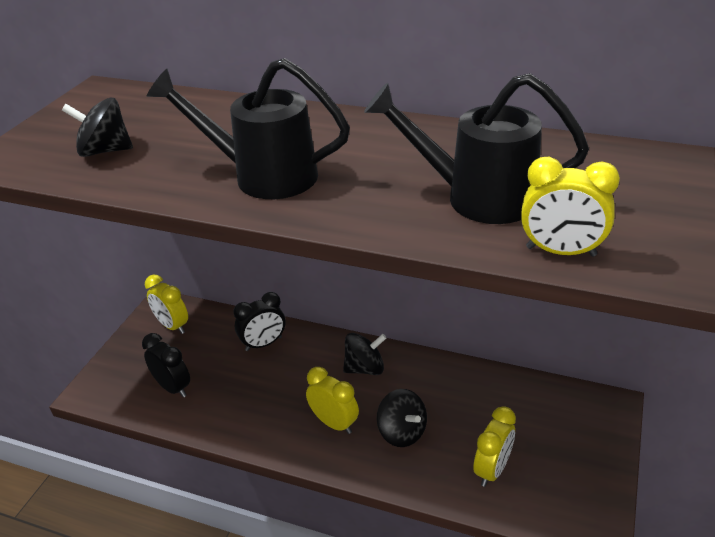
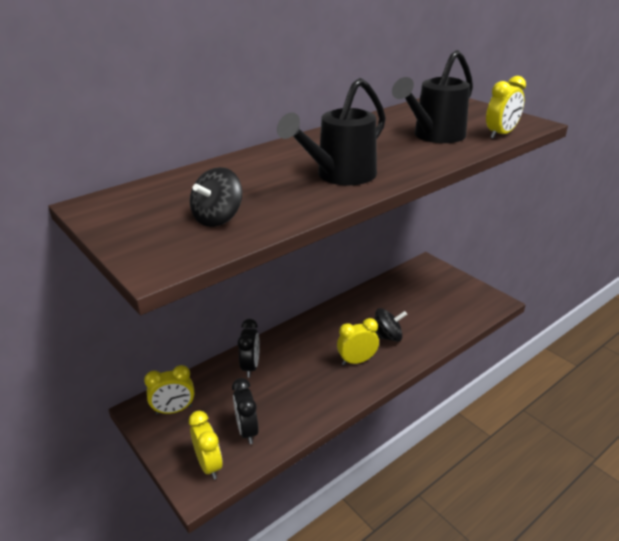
camera: 60 degrees left, 5 degrees down
(173, 387) = (247, 431): black clock -> black clock turned 90 degrees counterclockwise
(365, 368) = (321, 330): black spinning top -> none
(492, 469) = (439, 316): yellow clock -> yellow clock (209, 465)

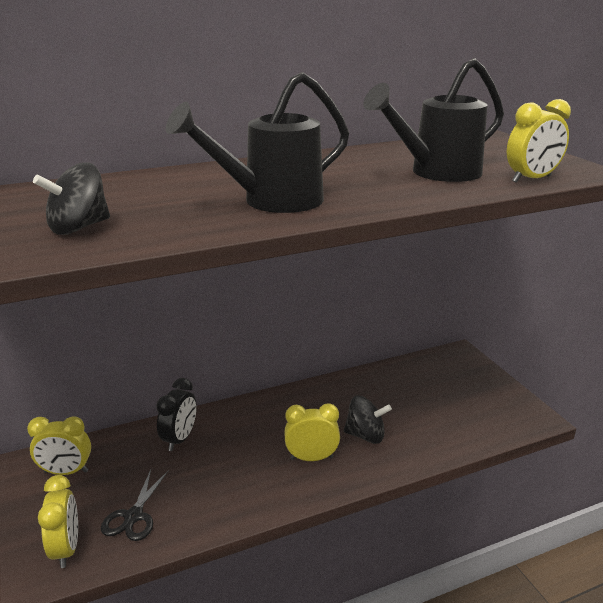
camera: 15 degrees right, 5 degrees down
(247, 431) = (133, 516): black clock -> black scissors

